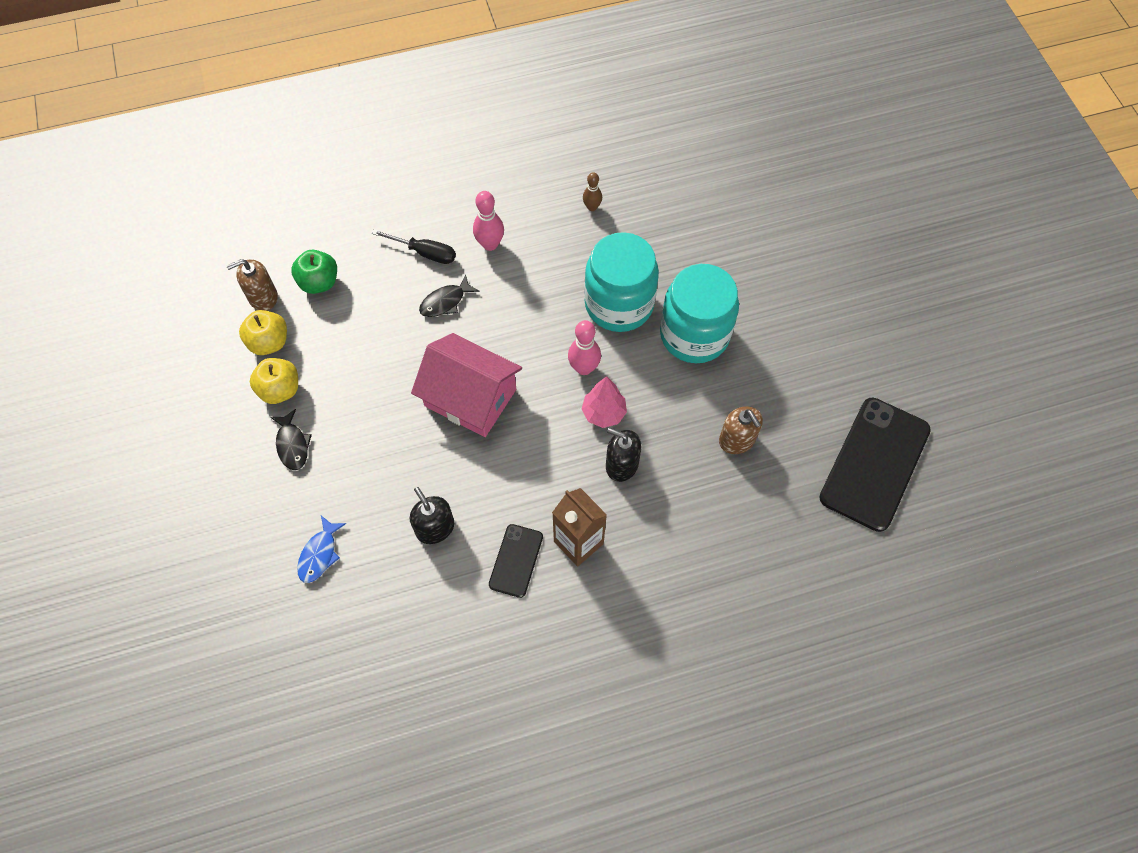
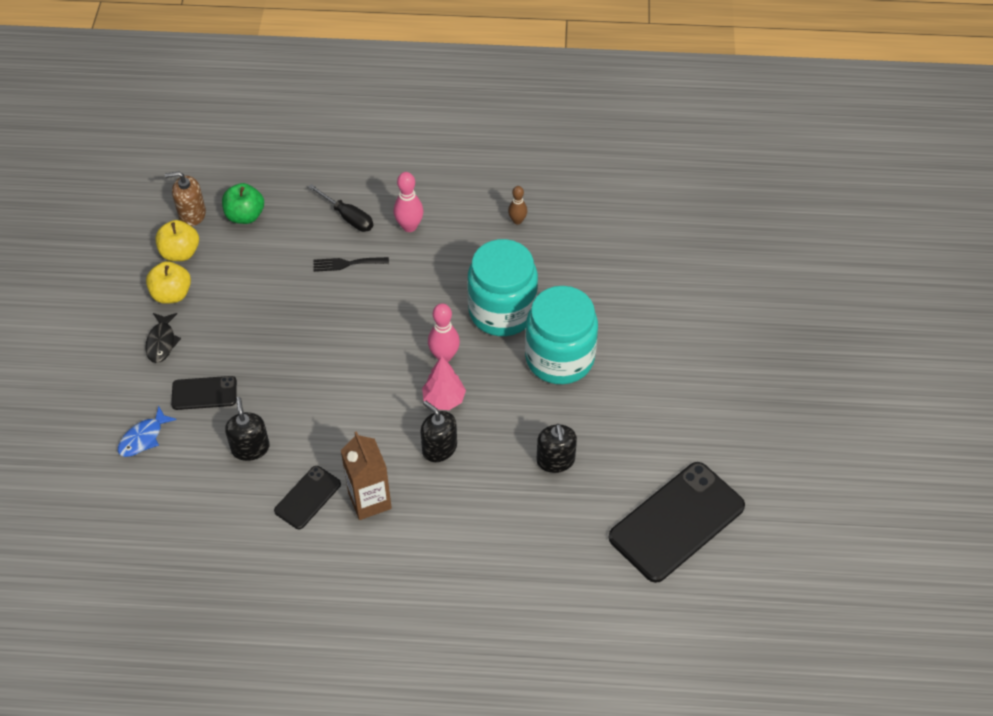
camera: 20 degrees right, 10 degrees down
(361, 485) = (204, 393): none -> black phone
(445, 302) = (347, 264): black fish -> black fork
(470, 397) = (331, 350): pink house -> none
(737, 440) = (555, 460): brown soap dispenser -> black soap dispenser

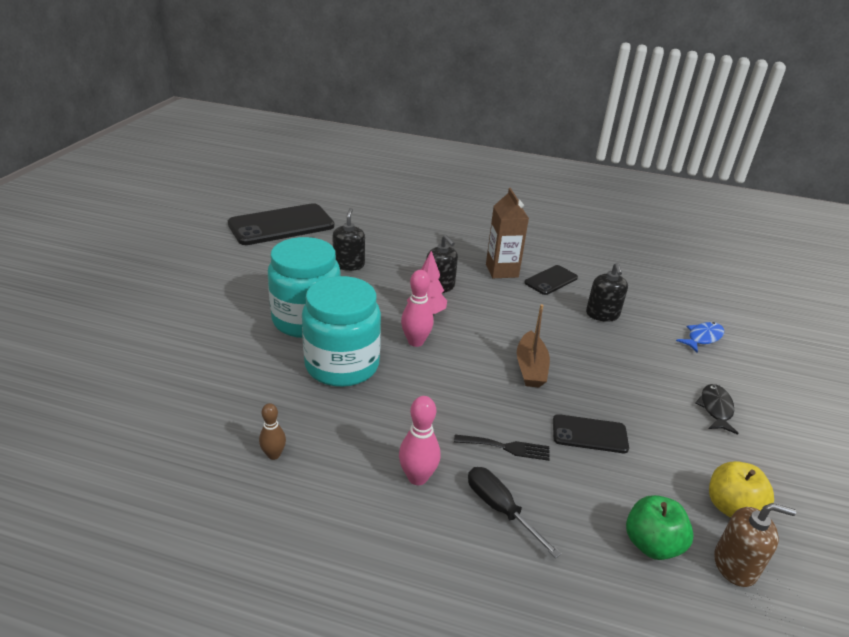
camera: 170 degrees left, 20 degrees down
(172, 294) = (723, 456): yellow apple -> none
(204, 393) = (655, 358): black phone -> black phone (589, 434)
(329, 350) = (531, 368): none -> brown boat

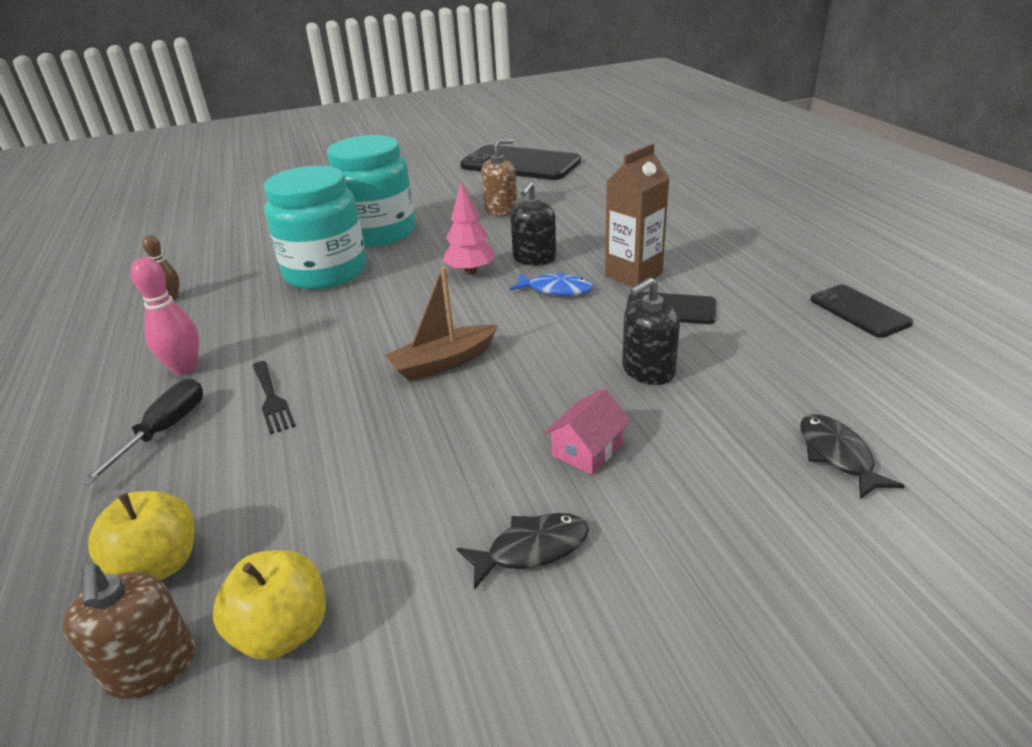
camera: 60 degrees right, 0 degrees up
(349, 264) = (501, 210): black soap dispenser -> brown soap dispenser
(416, 342) = (409, 287): pink bowling pin -> none
(589, 434) = (348, 447): black phone -> black phone (859, 311)
(651, 544) = (159, 565): green apple -> yellow apple
(653, 361) = (587, 449): none -> pink house
(702, 338) = (734, 480): blue fish -> blue fish (556, 290)
(703, 308) = (837, 455): none -> black fish

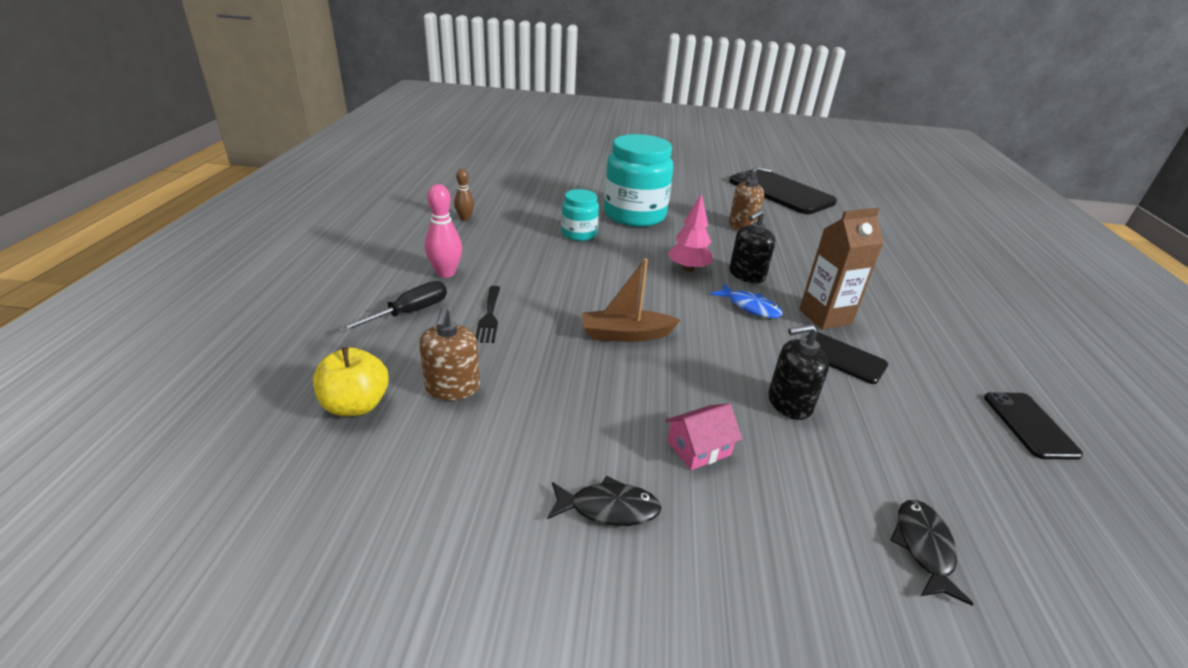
camera: 20 degrees right, 0 degrees up
(151, 667) = (315, 472): brown soap dispenser -> brown soap dispenser (452, 387)
(283, 631) = (405, 487): yellow apple -> none
(326, 272) = (579, 234): turquoise jar -> turquoise jar, size x0.53

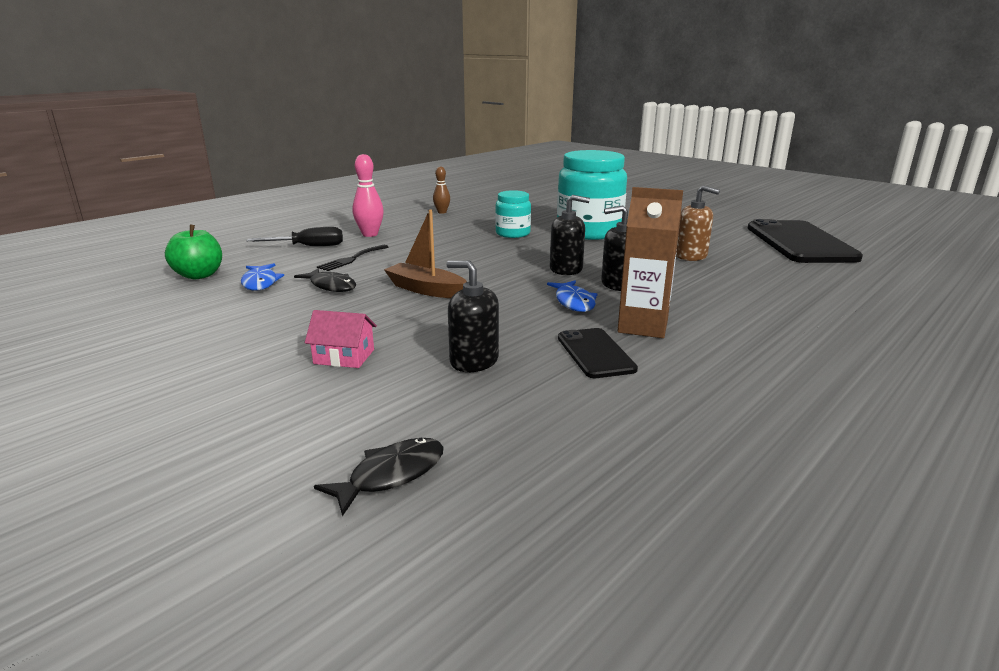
camera: 40 degrees right, 10 degrees down
(356, 405) = (199, 275): yellow apple -> green apple
(452, 387) = (260, 283): brown soap dispenser -> blue fish
(609, 508) = (225, 359): black fish -> black fish (331, 286)
(688, 269) = (566, 269): pink tree -> black soap dispenser
(1029, 425) = (723, 466): black phone -> none

